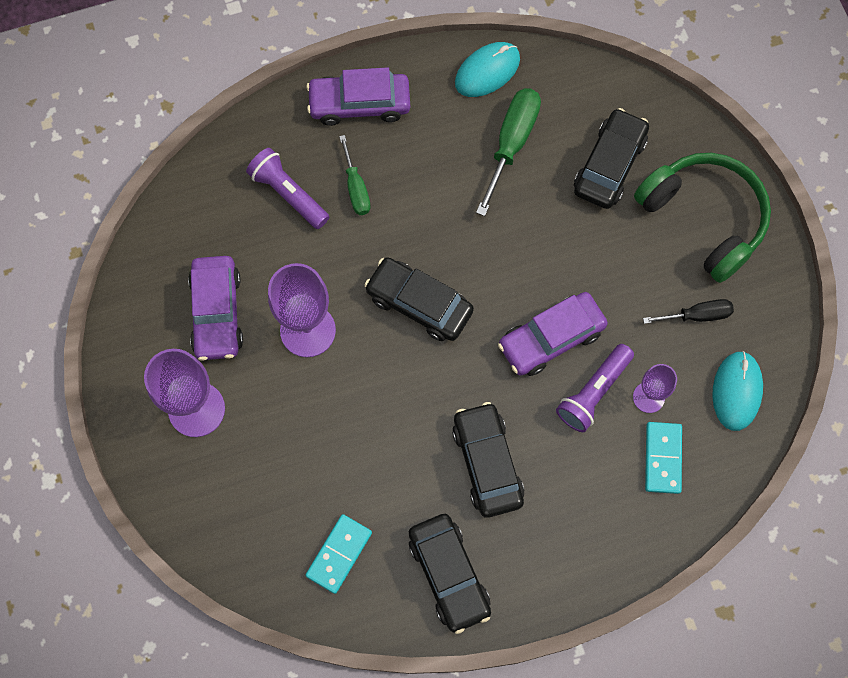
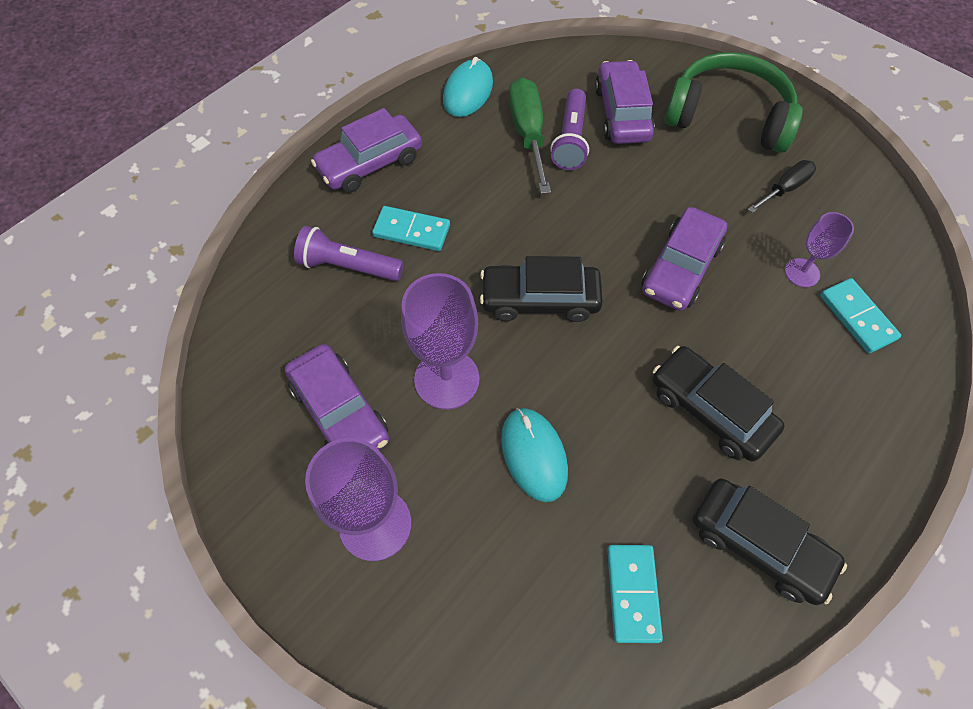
camera: 30 degrees left, 10 degrees down
(356, 188) = (411, 231): green screwdriver -> turquoise domino
(593, 392) = (753, 294): purple flashlight -> purple flashlight (570, 140)
(609, 165) = (622, 113): black car -> purple car
(736, 391) = (866, 230): turquoise mouse -> turquoise mouse (534, 455)

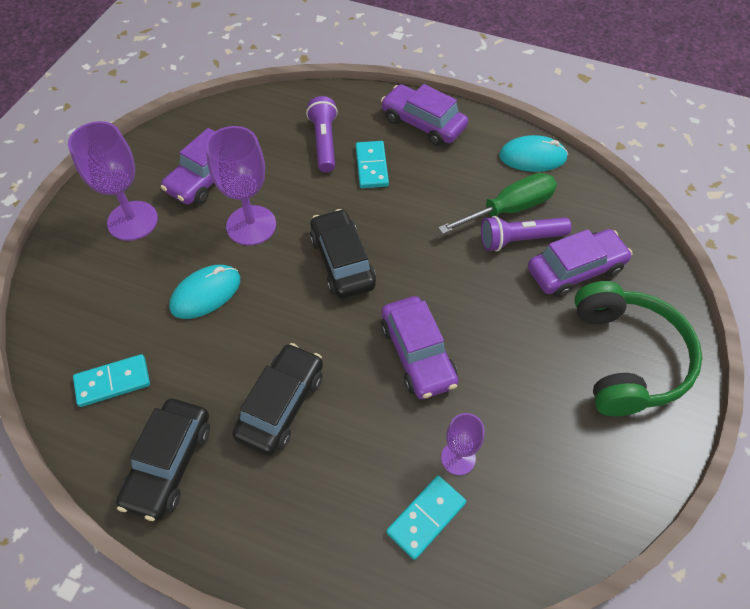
camera: 70 degrees right, 5 degrees down
(680, 268) = (417, 354): purple car -> purple car turned 120 degrees counterclockwise
(785, 188) = (558, 426): black screwdriver -> none

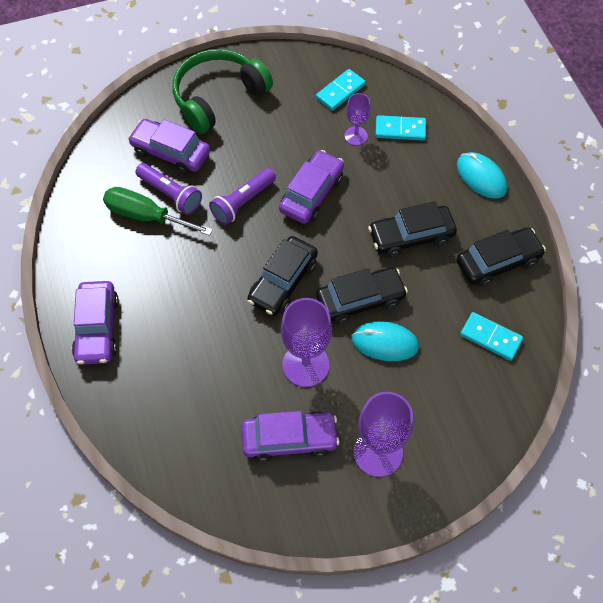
camera: 130 degrees left, 5 degrees up
(263, 306) = (360, 300): none -> black car
(324, 142) = (179, 384): purple flashlight -> purple flashlight (243, 202)
(371, 166) = (177, 330): turquoise domino -> turquoise domino (340, 91)
(532, 157) = (78, 232): turquoise mouse -> turquoise mouse (481, 177)

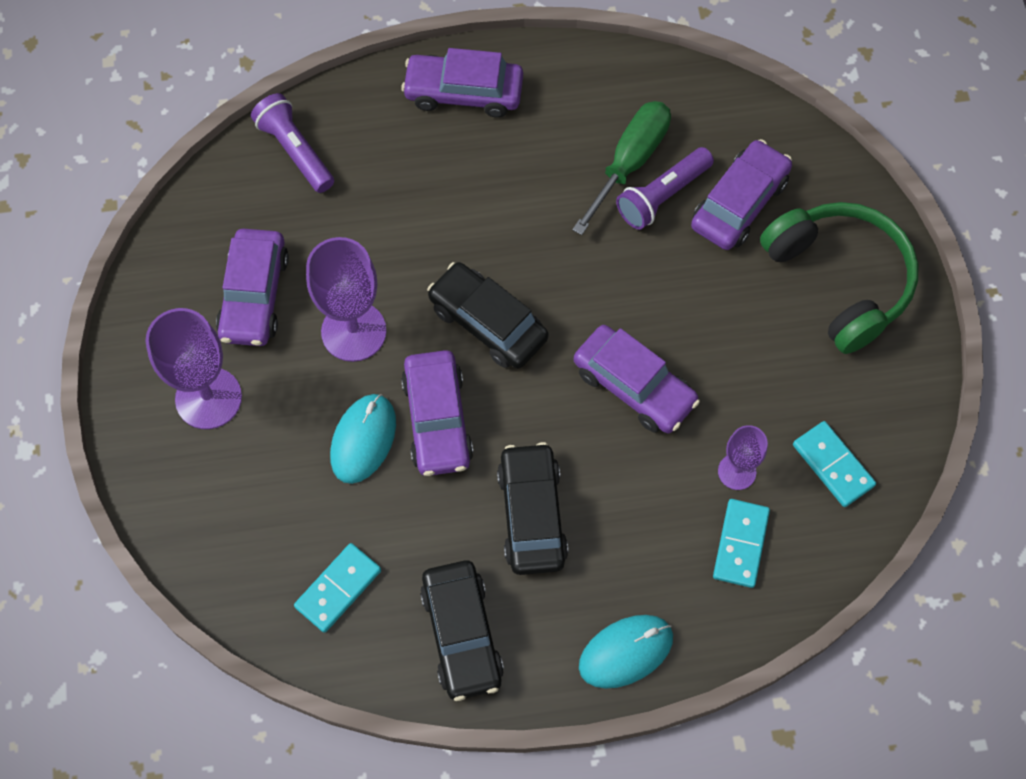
camera: 100 degrees right, 5 degrees up
(243, 202) = (633, 289): purple flashlight -> purple flashlight (295, 151)
(360, 300) = (437, 420): black car -> purple car

